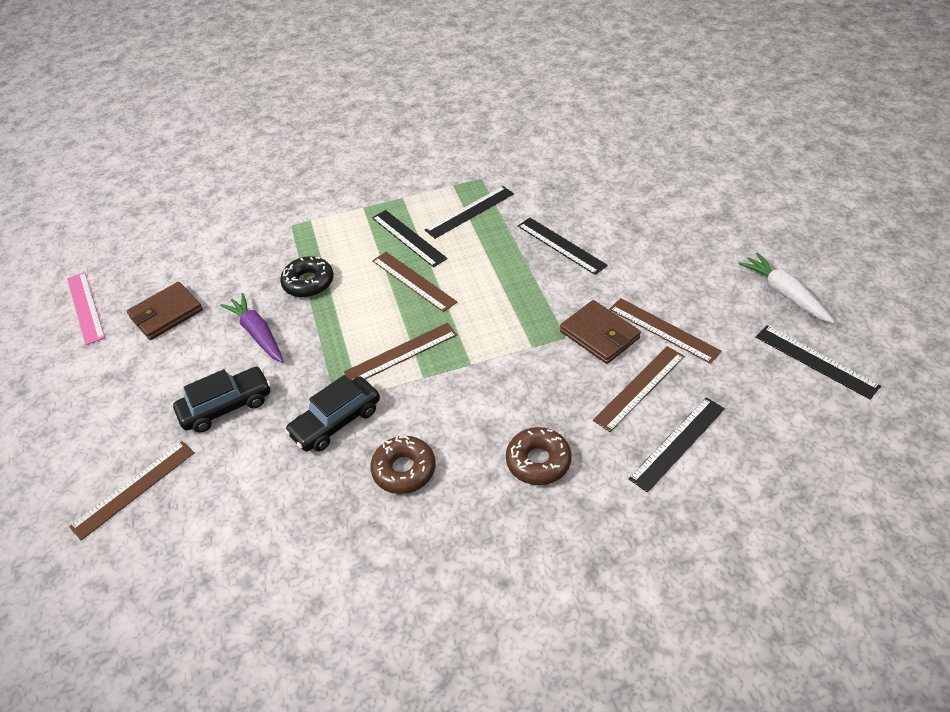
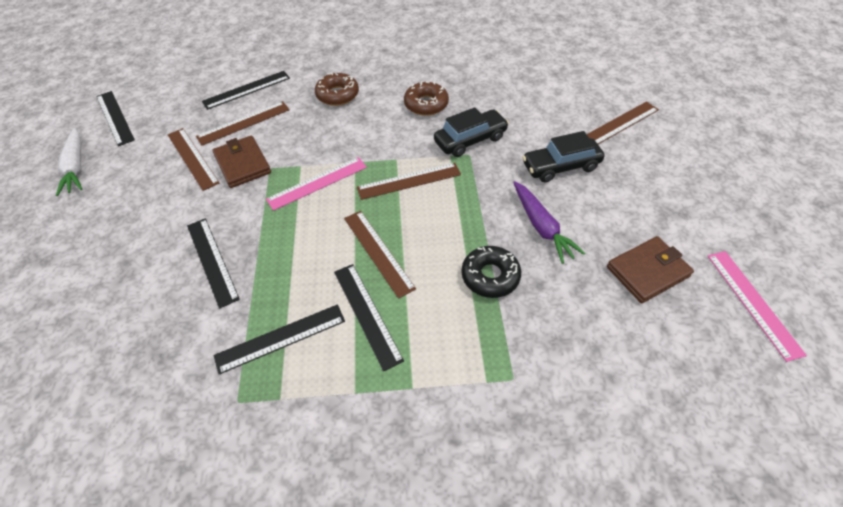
camera: 170 degrees left, 5 degrees up
(502, 331) = (317, 183): none -> pink ruler

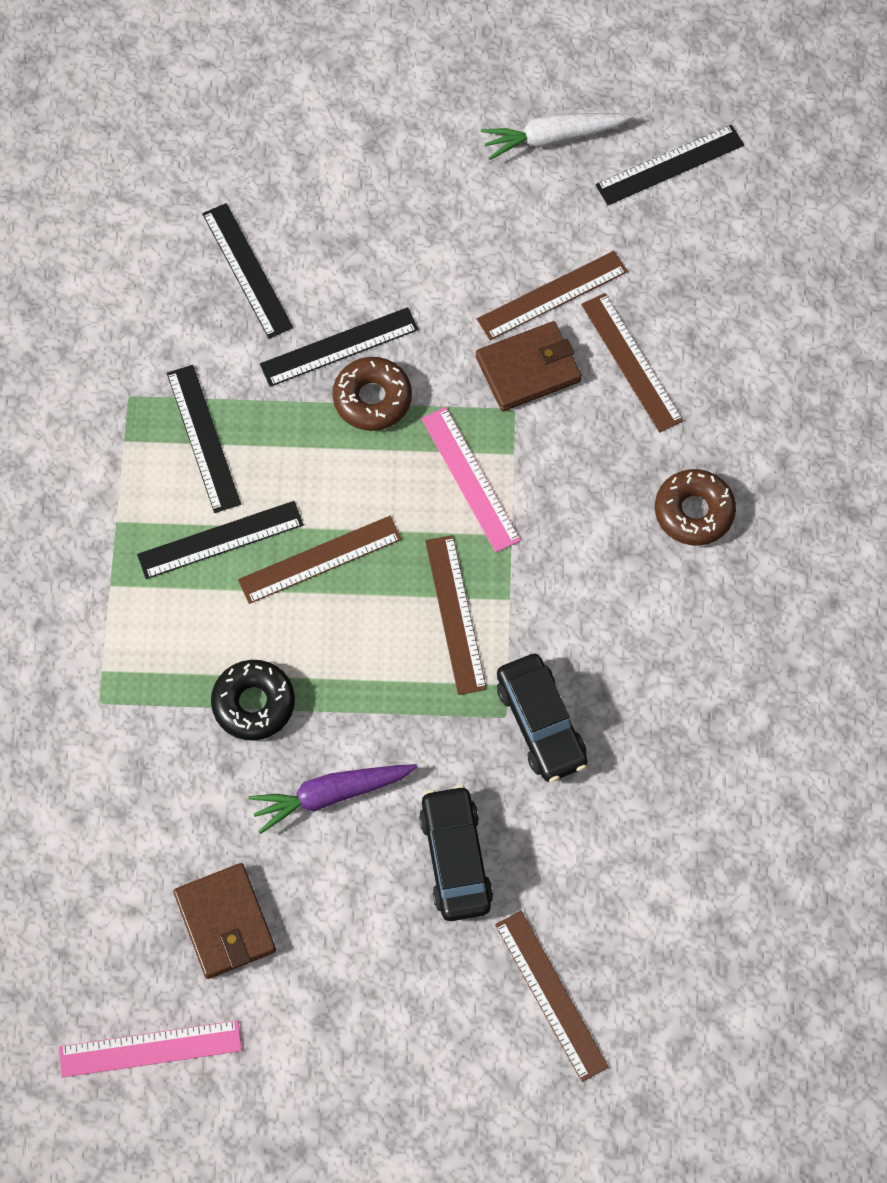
camera: 95 degrees right, 15 degrees up
(246, 90) = (726, 359): black ruler -> black ruler (247, 270)
(426, 104) = (648, 662): brown donut -> brown donut (372, 399)

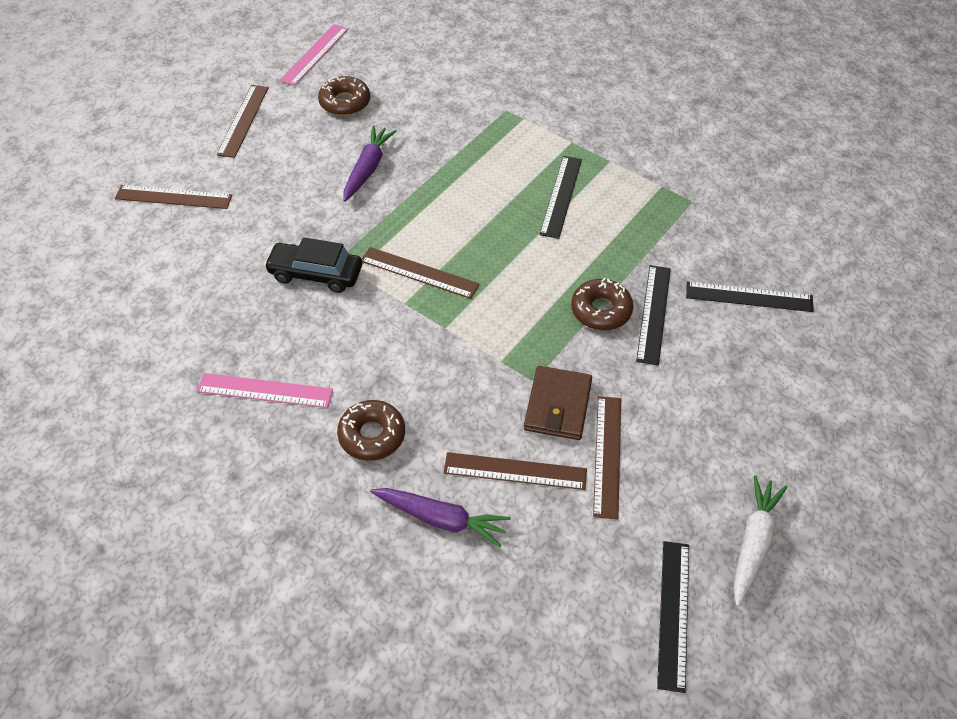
camera: 125 degrees right, 15 degrees down
(203, 438) = (636, 219): black ruler -> none
(225, 922) = (345, 102): brown wallet -> brown donut
(253, 703) = (449, 164): black donut -> none
(320, 559) = (510, 231): brown ruler -> brown ruler (243, 120)
(456, 858) = (282, 198): black car -> none
(470, 479) = (502, 328): pink ruler -> pink ruler (265, 390)
(730, 391) = (441, 519): none -> purple carrot

